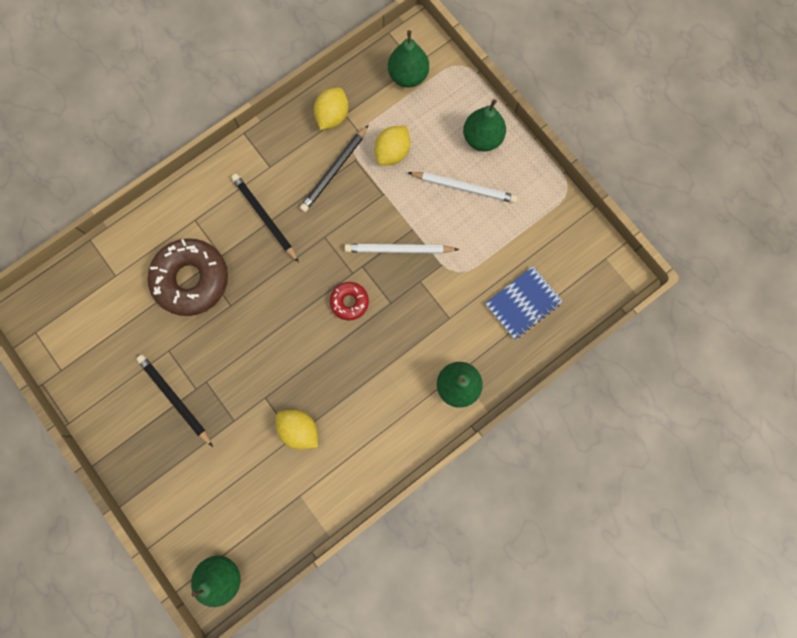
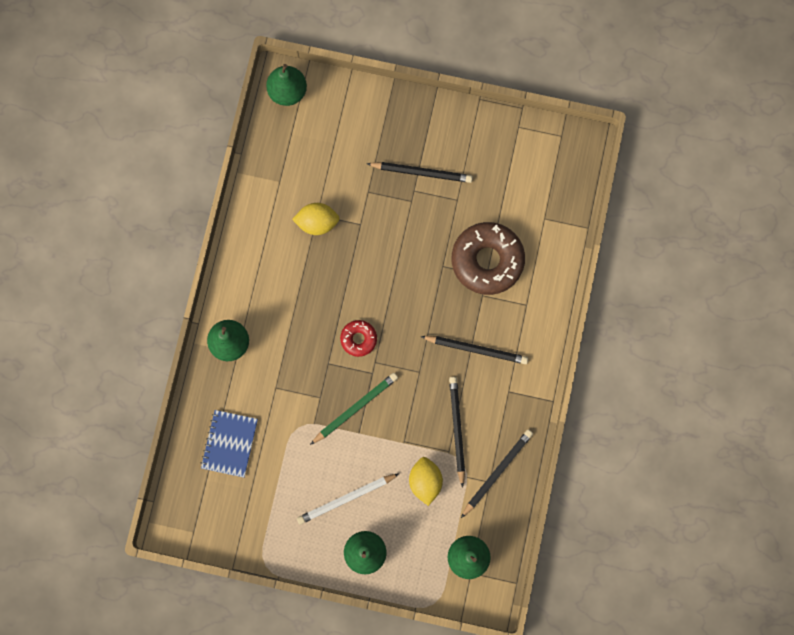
camera: 140 degrees right, 0 degrees up
(332, 116) = (497, 472): yellow lemon -> black pencil
(399, 250) = (355, 408): white pencil -> green pencil

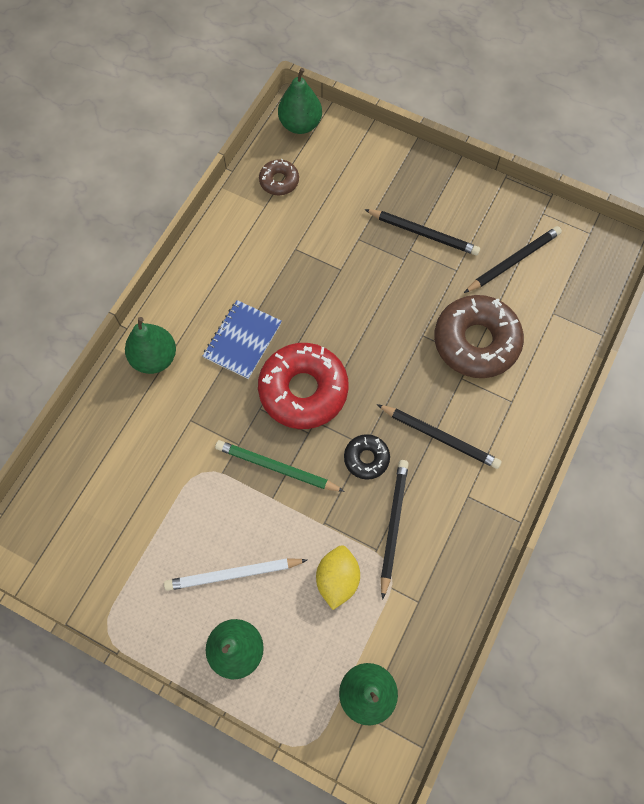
camera: 15 degrees right, 10 degrees down
(229, 443) = (115, 470): blue notebook -> blue notebook (242, 340)
(285, 153) = (279, 181): none -> brown donut
(317, 223) = (293, 256): yellow lemon -> none
(355, 408) = (276, 467): green pencil -> green pencil turned 135 degrees counterclockwise
(358, 339) = (303, 390): red donut -> red donut, size x2.01
(423, 382) = (366, 458): none -> black donut
(497, 472) = (431, 592): black pencil -> black pencil (513, 261)

